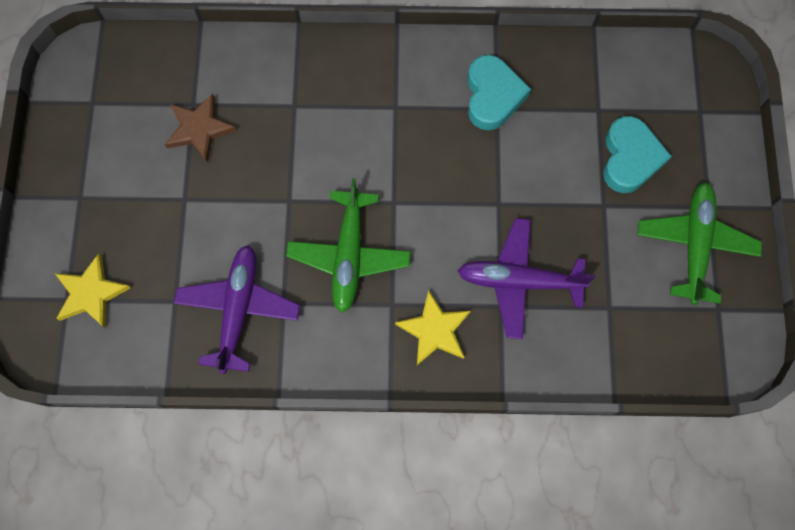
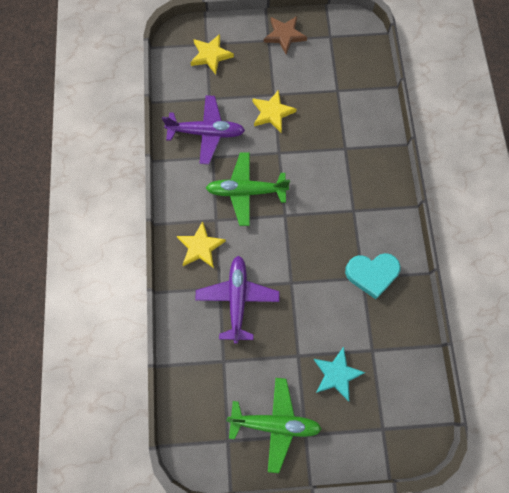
camera: 85 degrees right, 0 degrees up
(199, 129) = (321, 96): brown star -> brown star (284, 35)
(217, 204) = (272, 113): none -> yellow star
(630, 158) = (336, 374): turquoise heart -> turquoise star

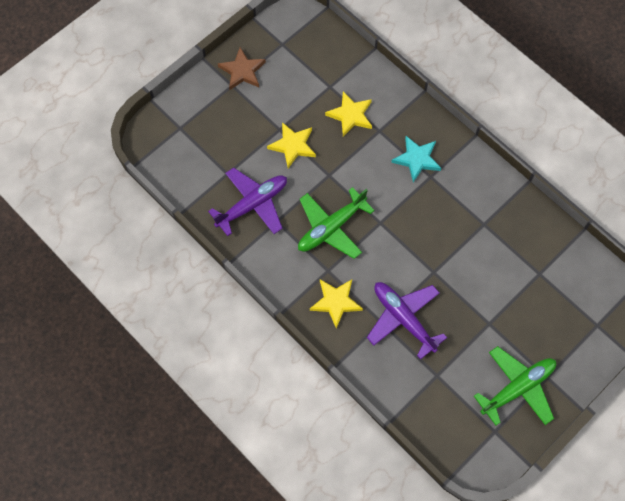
camera: 40 degrees left, 5 degrees down
(211, 55) = (193, 135): yellow star -> yellow star (350, 115)
(336, 374) = (530, 313): turquoise star -> turquoise star (417, 159)
(371, 274) = (488, 216): turquoise heart -> none

